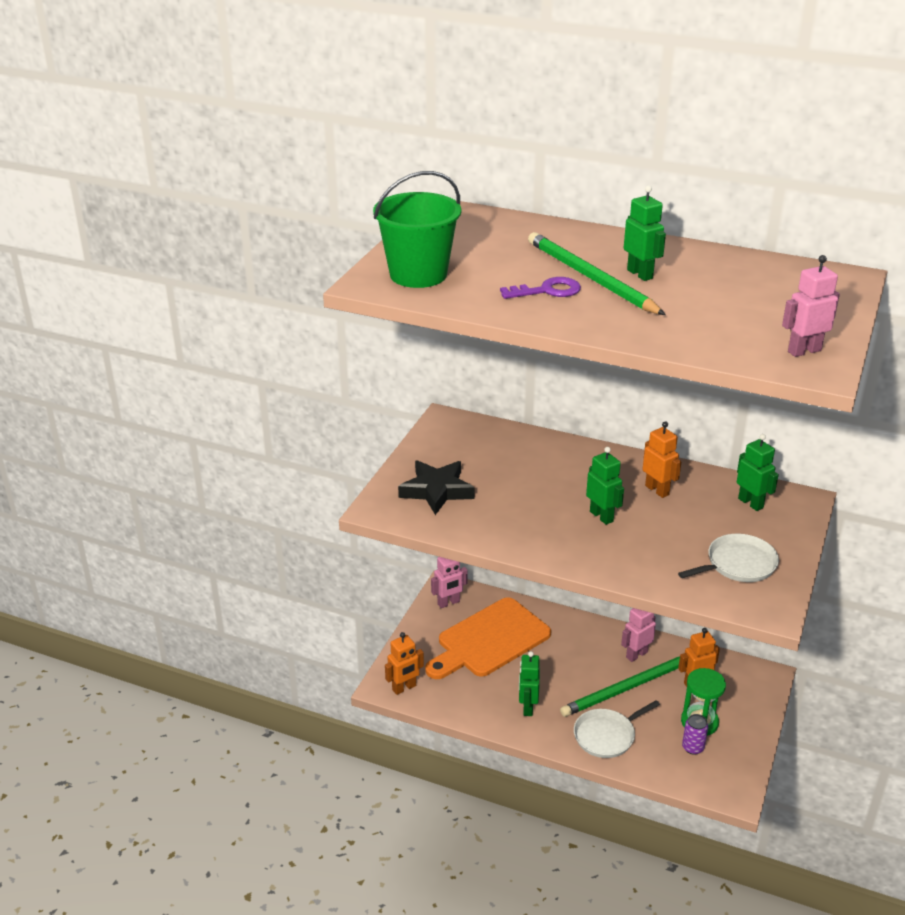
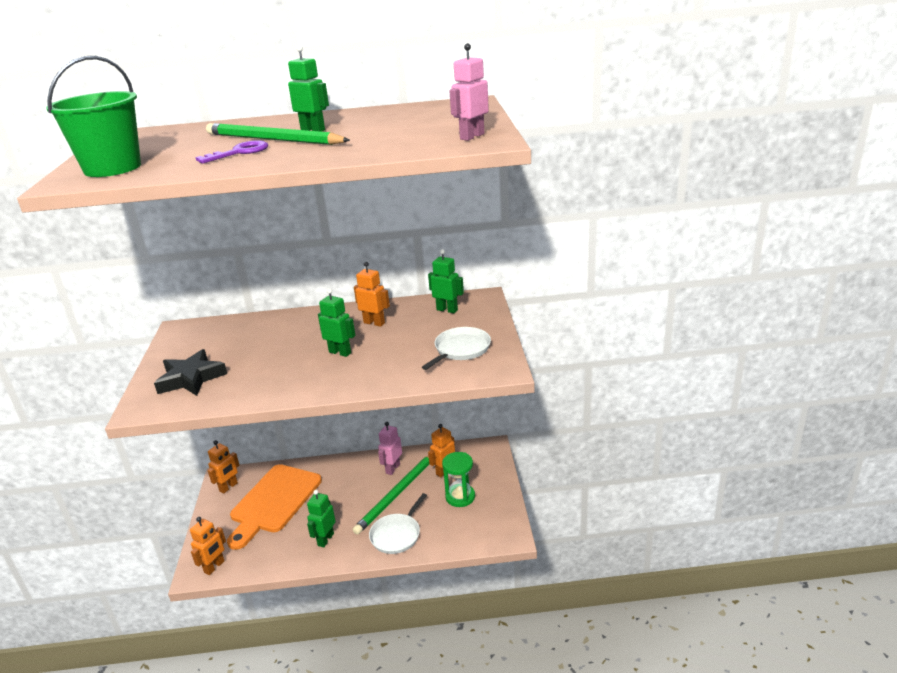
camera: 25 degrees left, 5 degrees down
(448, 603) = (228, 487): pink robot -> orange robot
(527, 707) = (325, 539): green robot -> green robot turned 45 degrees clockwise
(693, 747) = (464, 516): purple can -> none

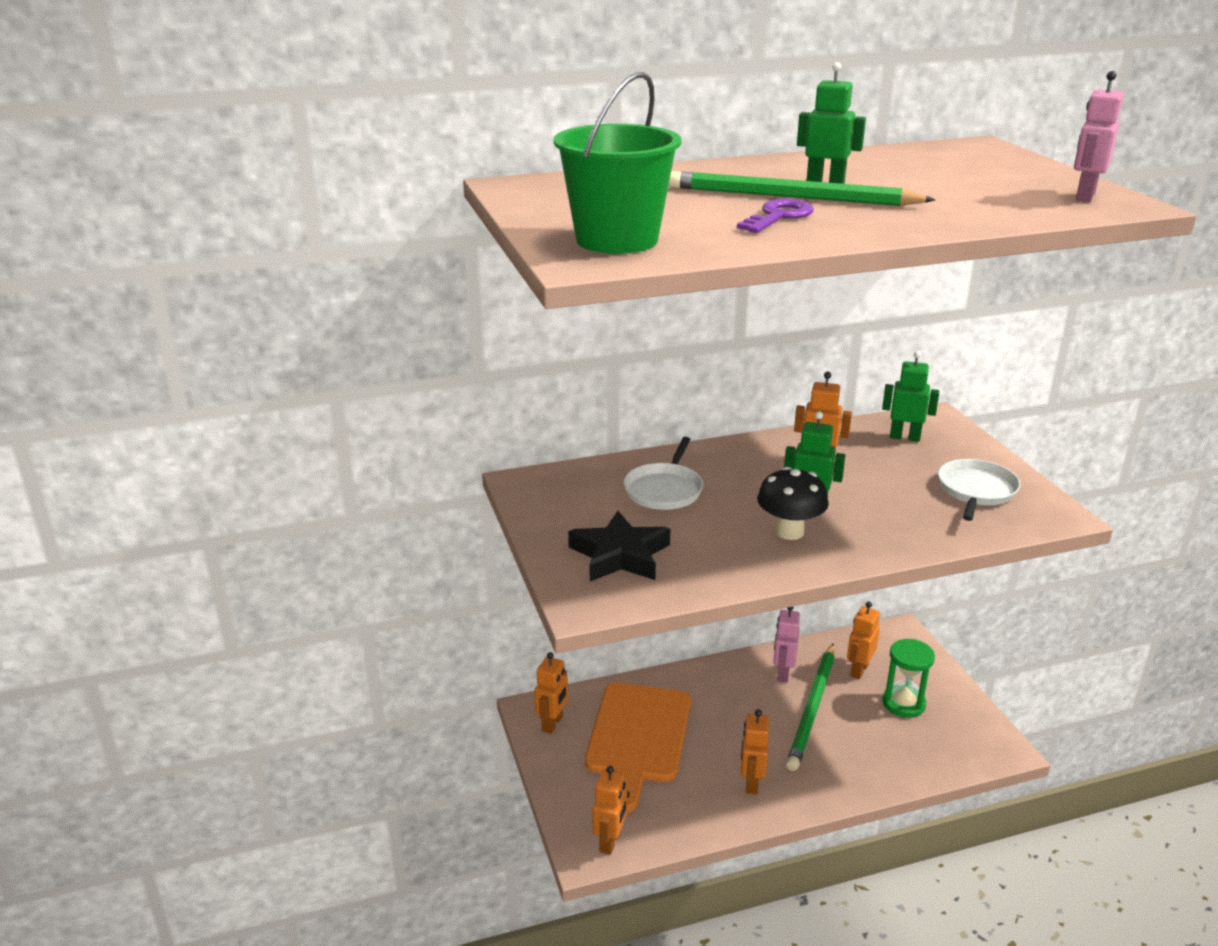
camera: 15 degrees left, 0 degrees up
(310, 370) = (789, 532): none -> black mushroom
(325, 539) = (751, 783): green robot -> orange robot
(397, 534) = (849, 765): white pan -> white pan (664, 490)

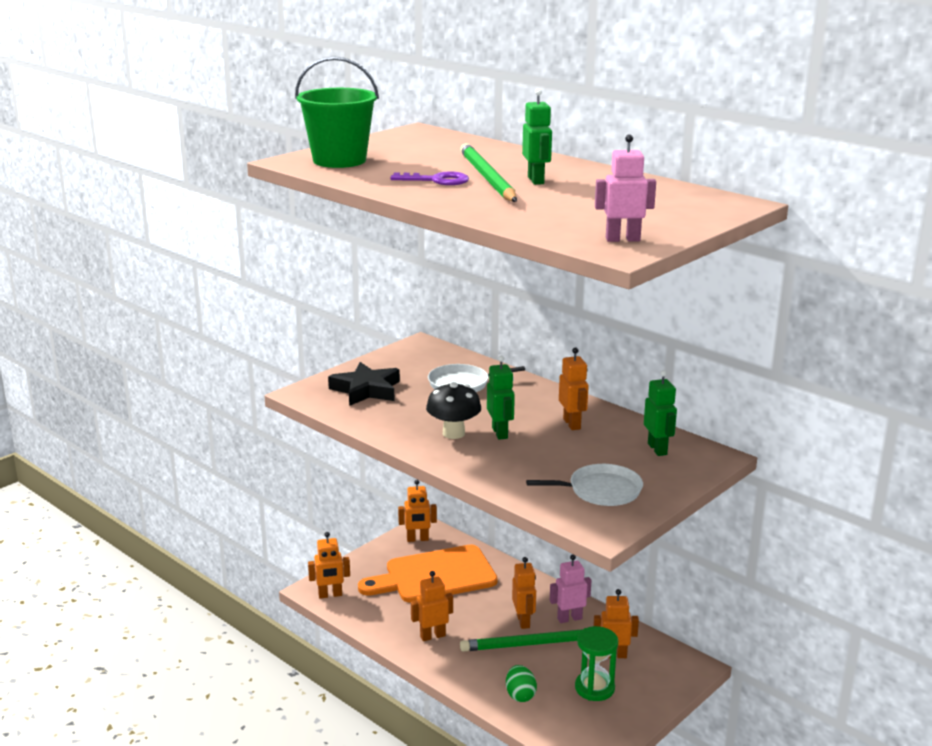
camera: 60 degrees right, 5 degrees down
(768, 706) = (523, 621): none -> orange robot
(890, 757) = (520, 695): none -> green egg

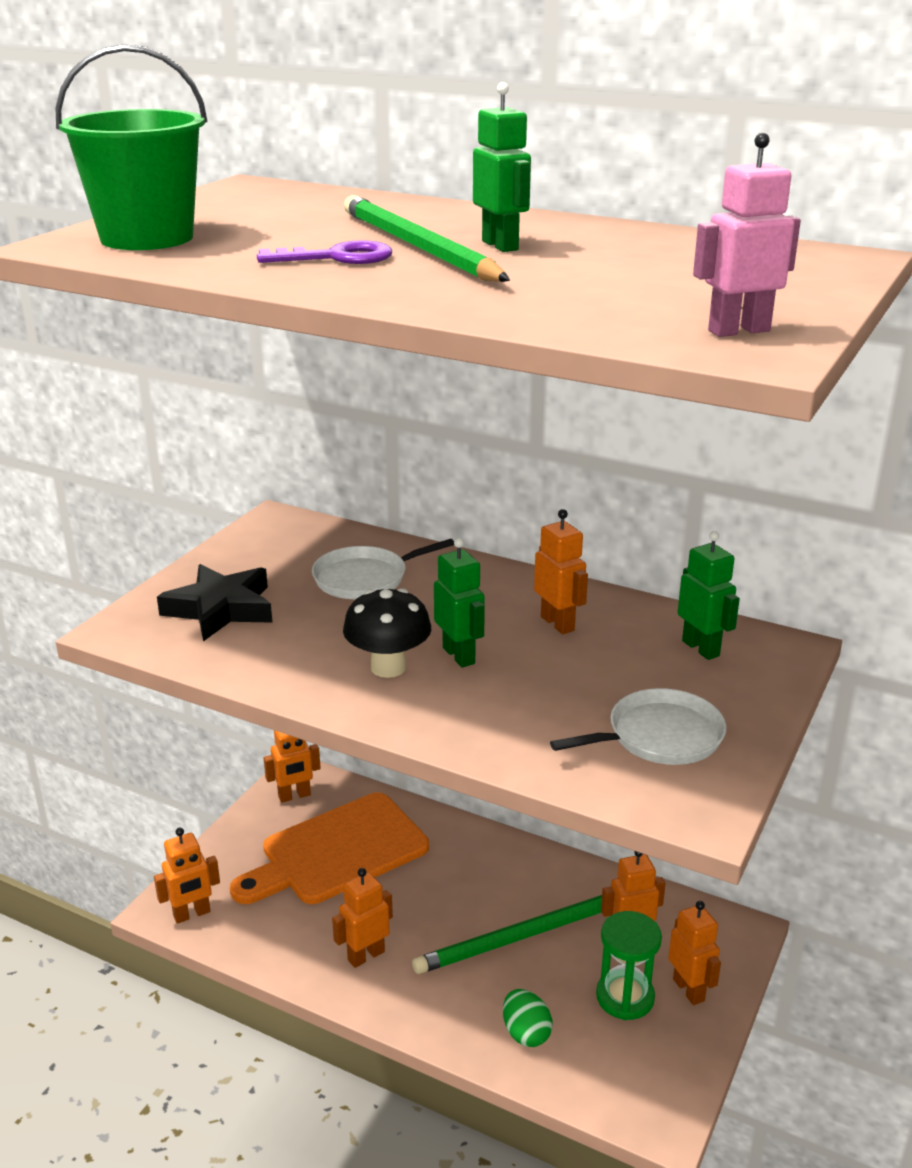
camera: 15 degrees left, 5 degrees up
(523, 621) = (487, 904): orange robot -> orange robot (689, 990)
(569, 618) = (548, 886): pink robot -> none

